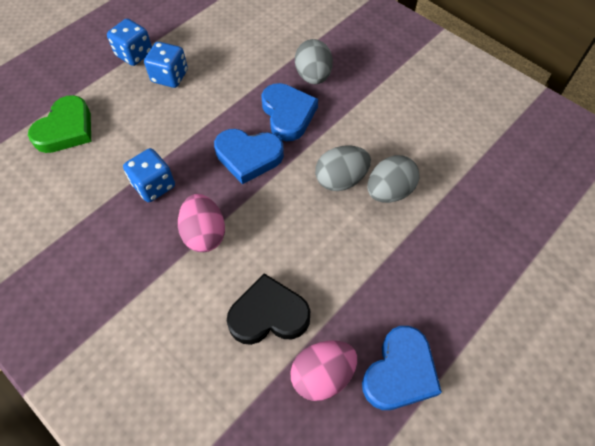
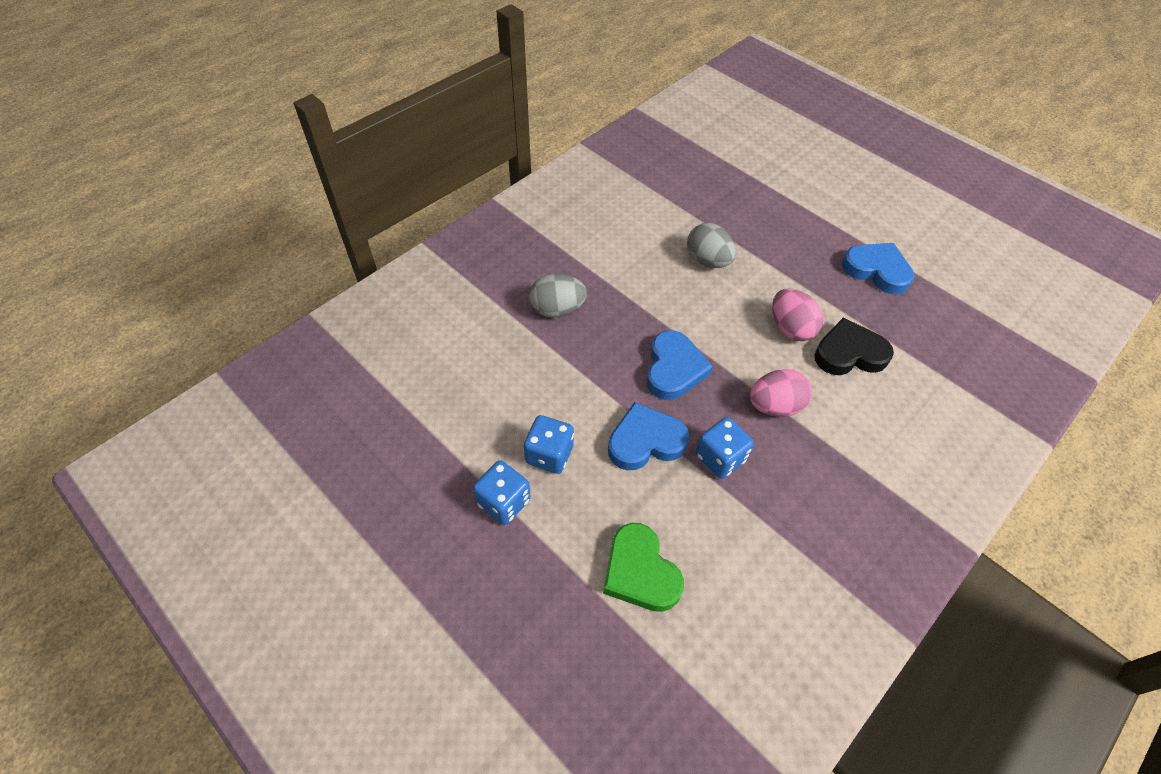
camera: 90 degrees left, 5 degrees down
(66, 129) = (640, 572): green heart -> green heart turned 150 degrees counterclockwise
(268, 315) = (849, 353): black heart -> black heart turned 90 degrees clockwise
(288, 114) = (614, 333): blue heart -> blue heart (645, 441)
(322, 375) = (892, 318): pink egg -> pink egg (790, 328)
(341, 180) = (697, 294): grey egg -> none

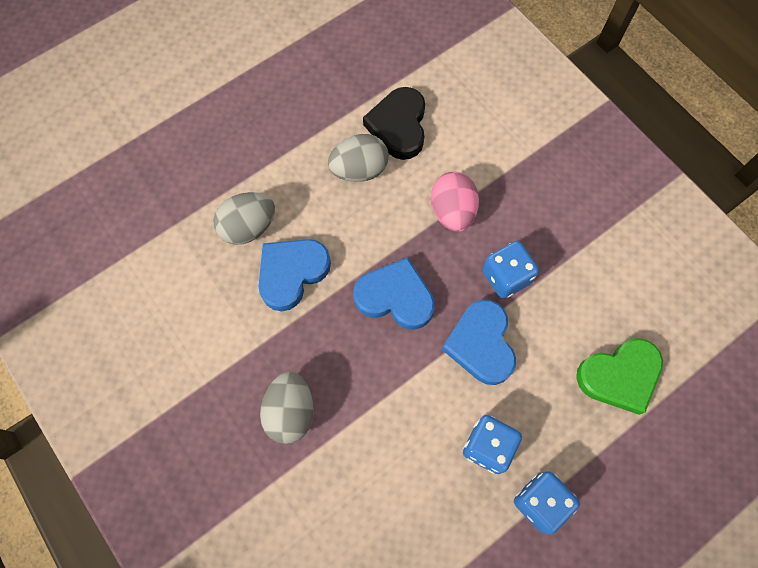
camera: 80 degrees left, 15 degrees up
(790, 328) = (359, 170): pink egg -> grey egg
(877, 270) = (297, 67): blue heart -> blue heart (292, 273)

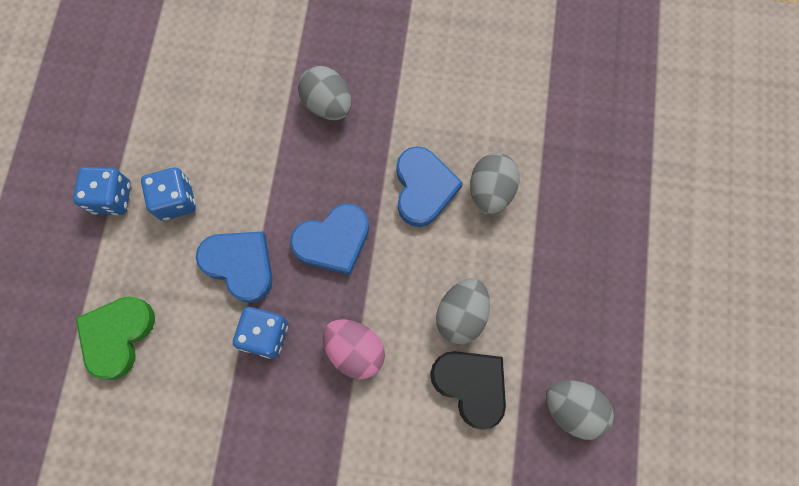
camera: 135 degrees right, 5 degrees up
(351, 63) = (572, 408): none -> grey egg

